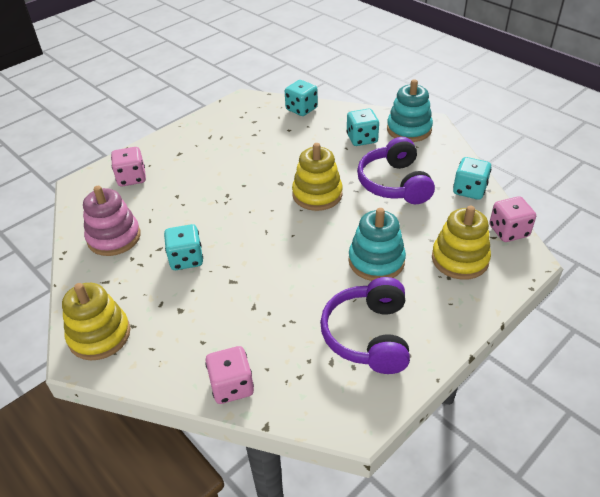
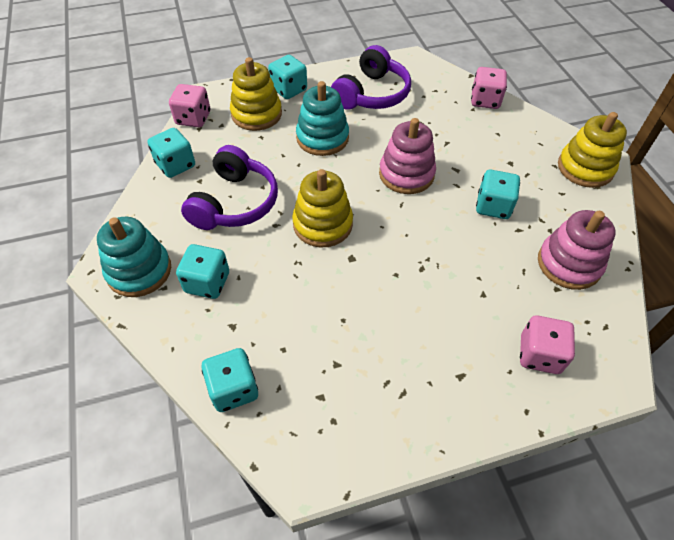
camera: 155 degrees left, 10 degrees up
(276, 257) = (406, 174): none -> pink stacking toy
(460, 301) = (289, 89): none -> turquoise dice

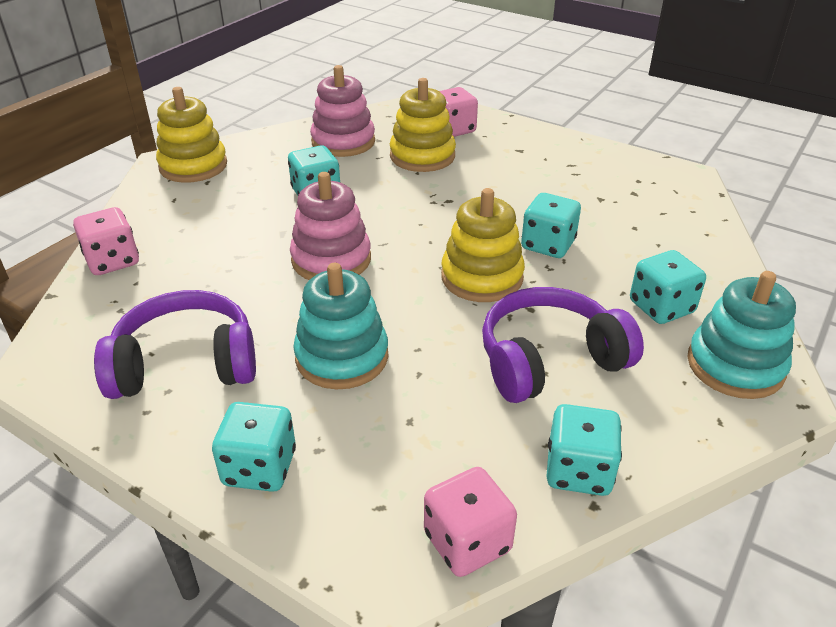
camera: 130 degrees left, 15 degrees down
(233, 389) = (702, 231): turquoise dice -> turquoise dice (548, 245)
(256, 114) = (366, 463): yellow stacking toy -> yellow stacking toy (422, 156)

